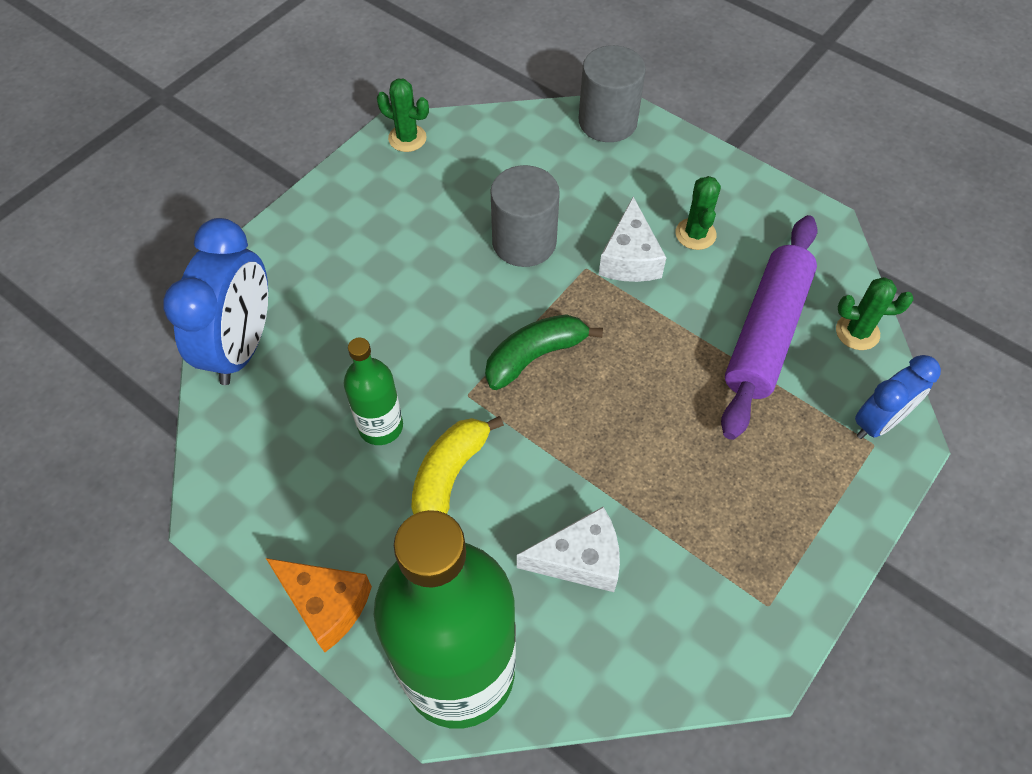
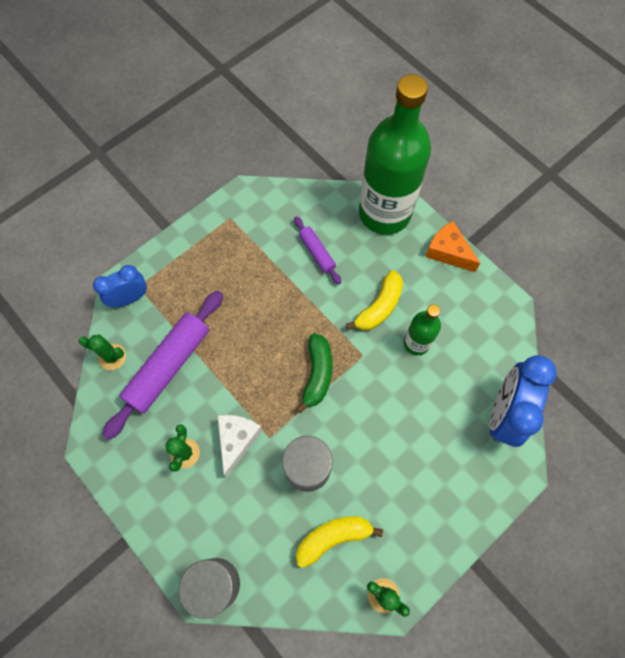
camera: 170 degrees left, 10 degrees up
(476, 179) = (333, 537): none -> yellow banana
(535, 356) = (317, 374): green banana -> green banana turned 60 degrees counterclockwise
(580, 559) = (317, 253): white cheese -> purple rolling pin

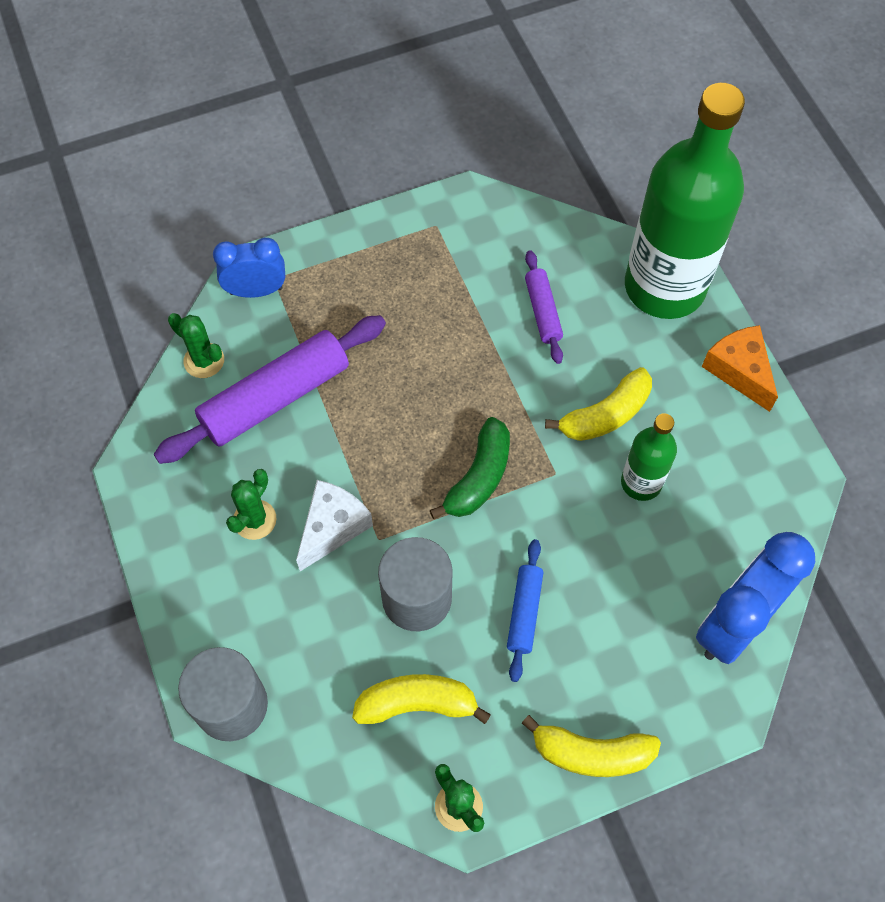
camera: 20 degrees right, 5 degrees down
(377, 452) = (524, 612): none -> blue rolling pin
(450, 528) = (591, 753): none -> yellow banana

